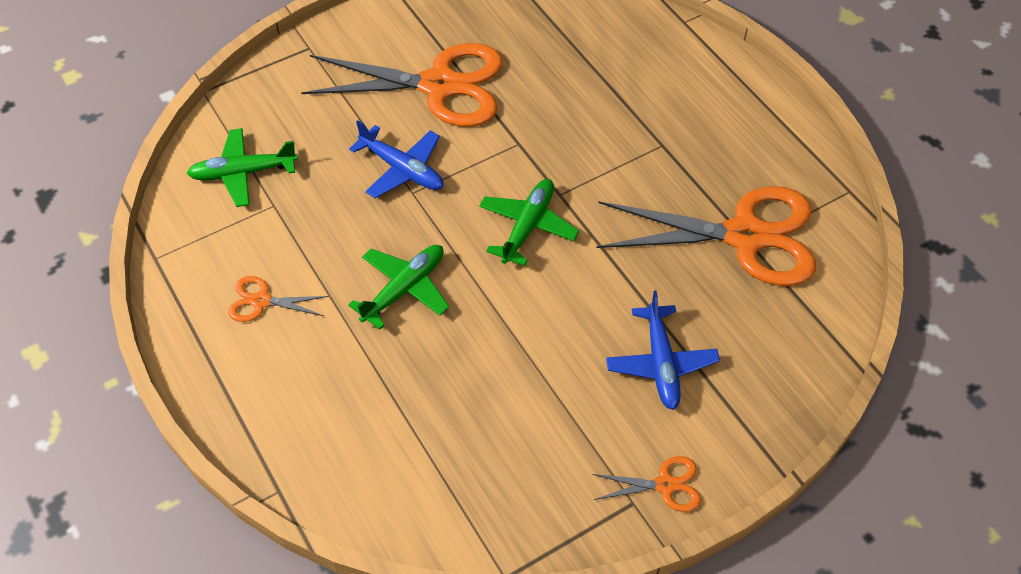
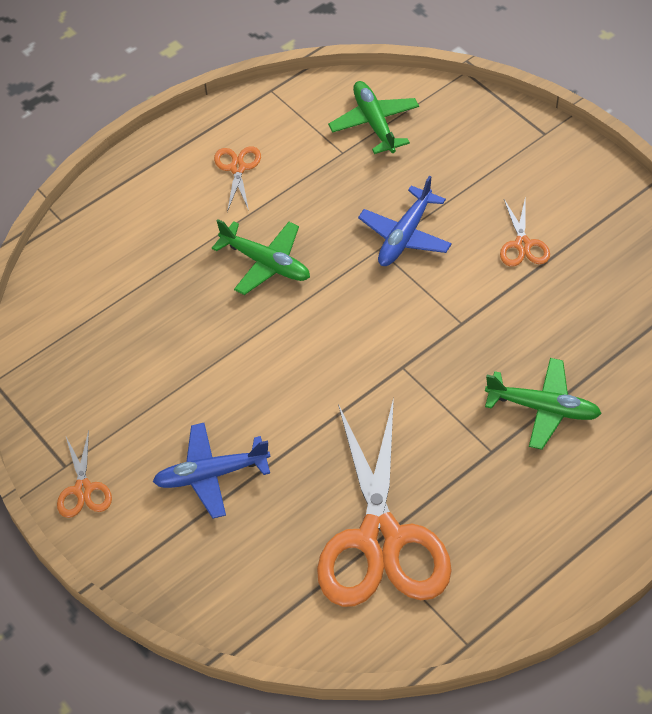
camera: 85 degrees right, 0 degrees up
(439, 86) = (522, 245): orange scissors -> orange scissors, size x0.43
(527, 226) = (356, 345): green plane -> green plane (543, 408)

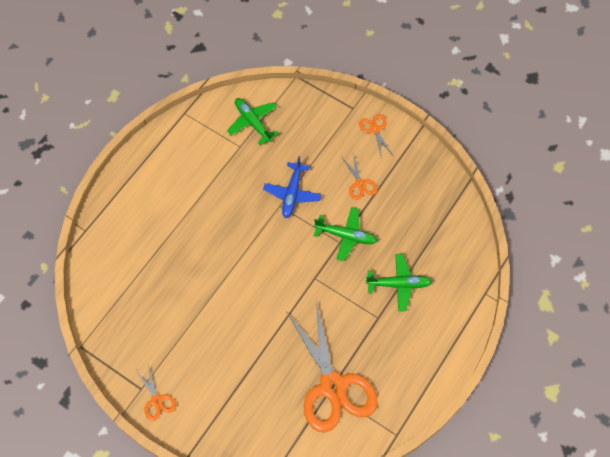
camera: 20 degrees left, 10 degrees up
(211, 474) = (227, 372): blue plane -> none
(238, 168) = (181, 171): orange scissors -> orange scissors (375, 129)
(266, 263) = (217, 230): green plane -> green plane (346, 236)

